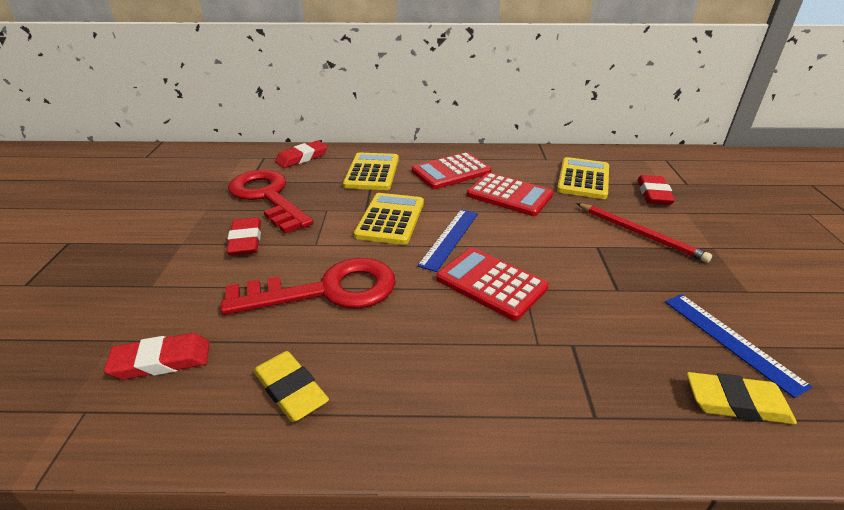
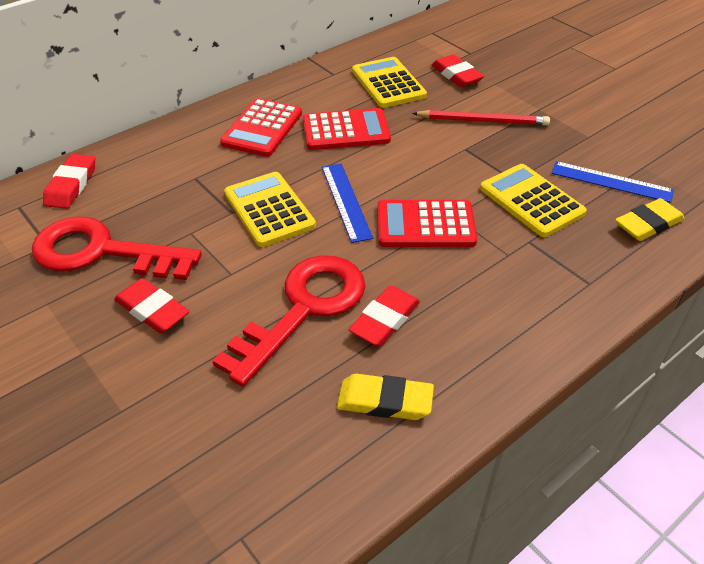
camera: 40 degrees left, 10 degrees up
(161, 361) = (245, 458): red eraser -> red eraser (385, 320)
(372, 172) = (181, 166): yellow calculator -> yellow calculator (531, 201)

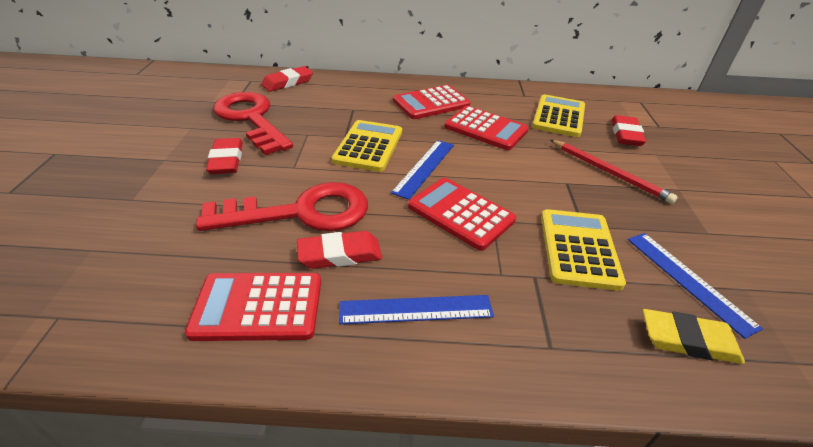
camera: 40 degrees right, 5 degrees down
(385, 401) = (258, 307): yellow eraser -> red calculator
(489, 319) = (416, 309): none -> blue ruler

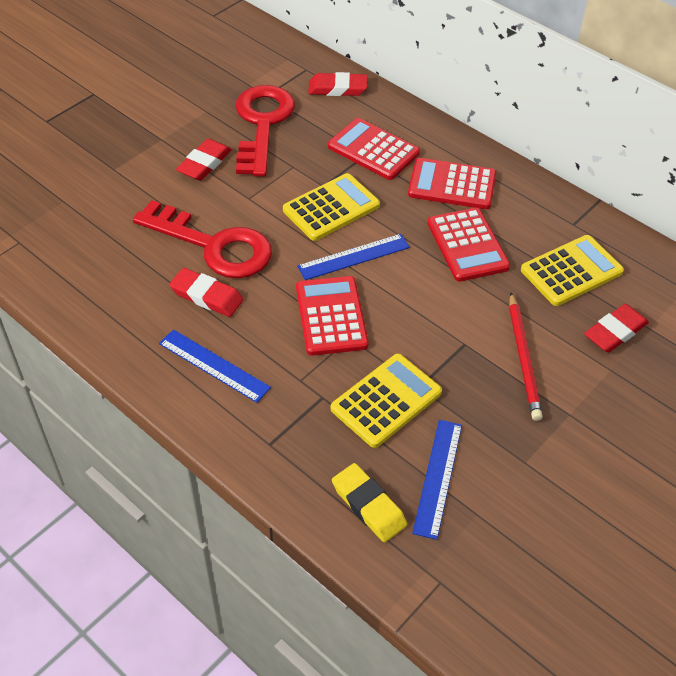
camera: 40 degrees right, 10 degrees up
(258, 307) = (124, 302): red calculator -> red calculator (373, 150)

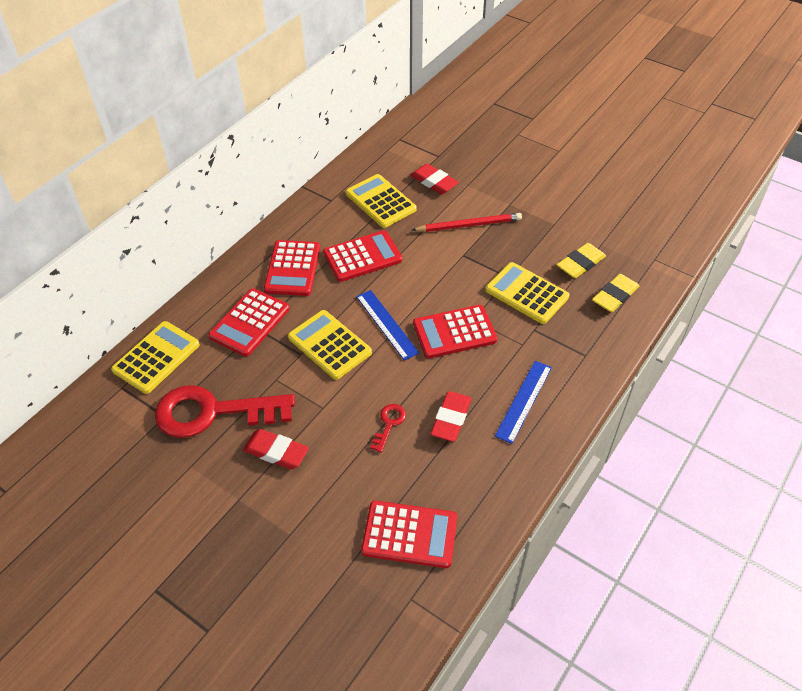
camera: 95 degrees left, 0 degrees up
(82, 248) = (409, 535): none -> red calculator
(214, 245) = (389, 424): red key -> red key, size x0.42
(337, 88) = (156, 357): red eraser -> yellow calculator
(438, 477) = (580, 263): blue ruler -> yellow eraser

